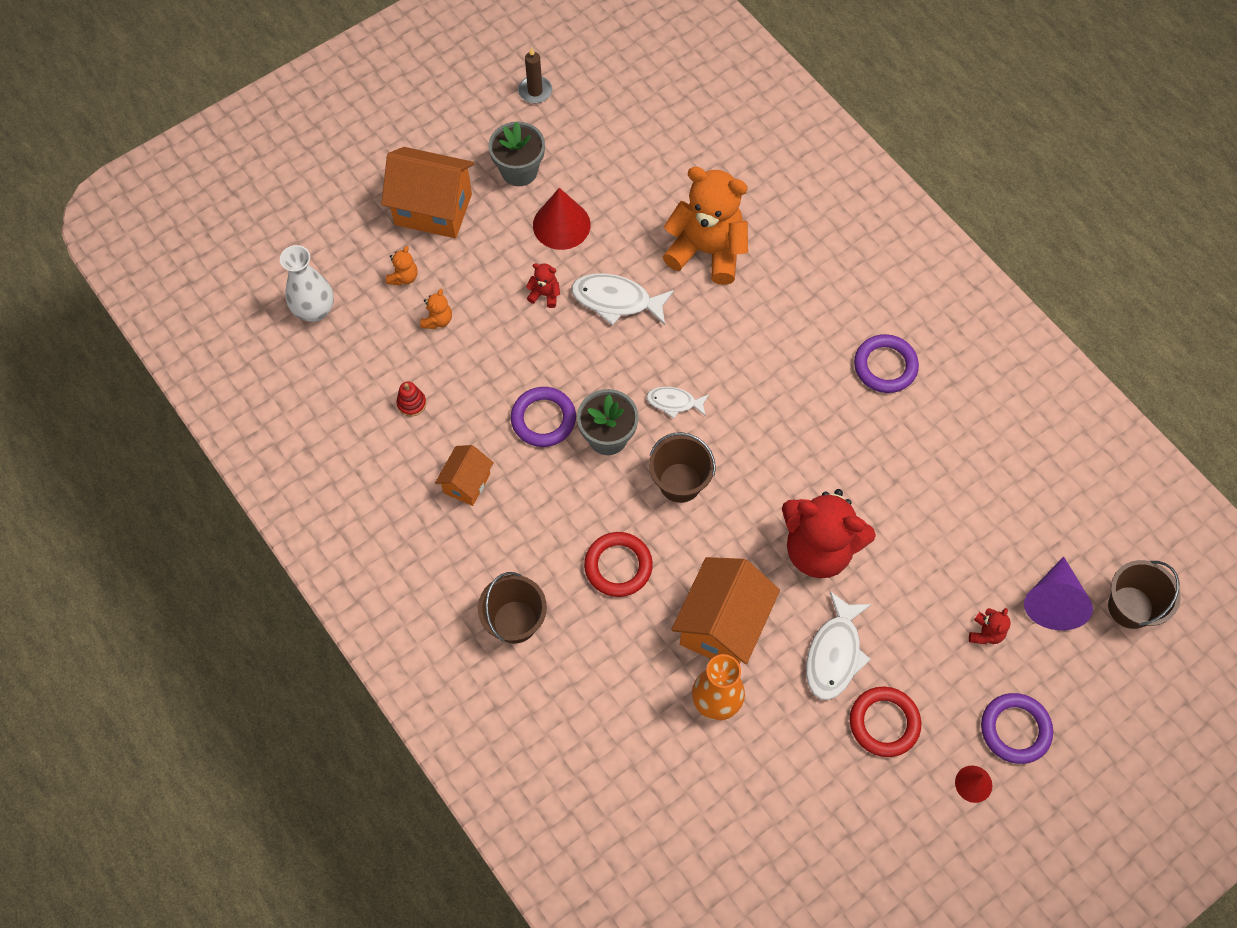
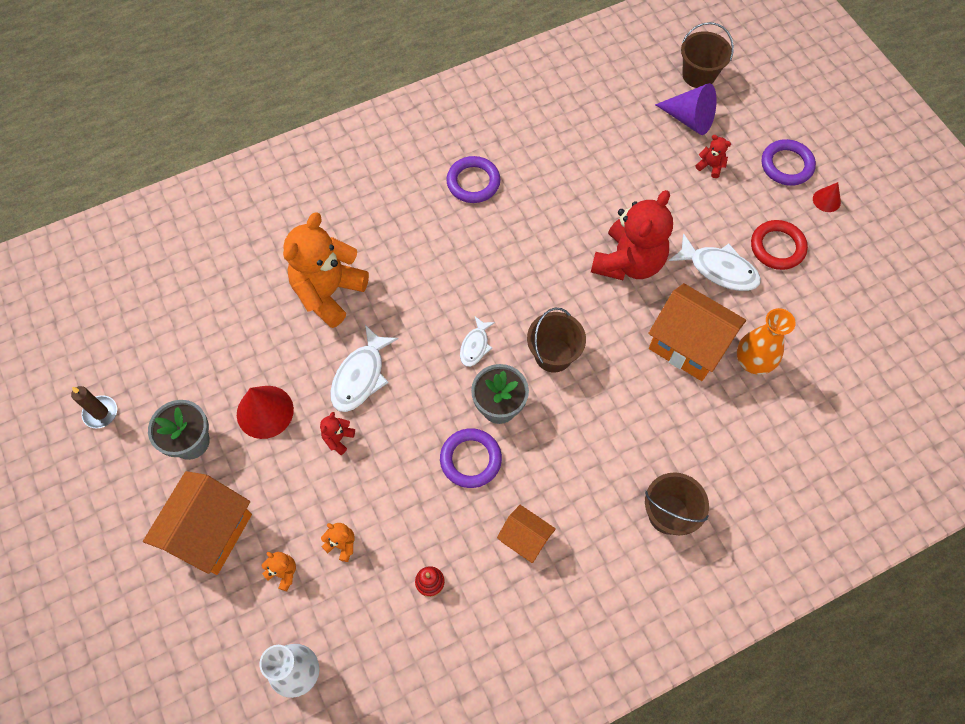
camera: 80 degrees left, 0 degrees up
(618, 566) = (625, 418): red ring -> none

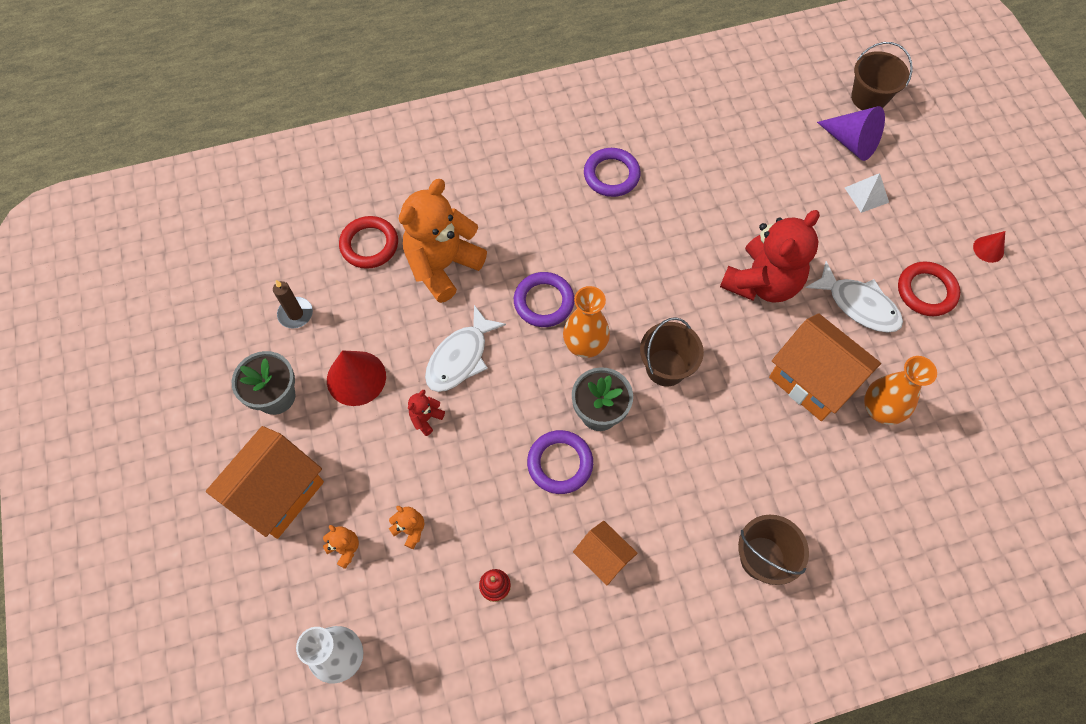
camera: 10 degrees right, 0 degrees up
(100, 413) = (192, 352): brown candle -> brown candle (295, 314)
(254, 283) = (369, 245): none -> red ring
(475, 346) = (585, 345): white fish -> orange vase
(710, 166) = (866, 195): red teddy bear -> white pyramid
(786, 165) = (950, 206): purple ring -> purple ring (544, 302)

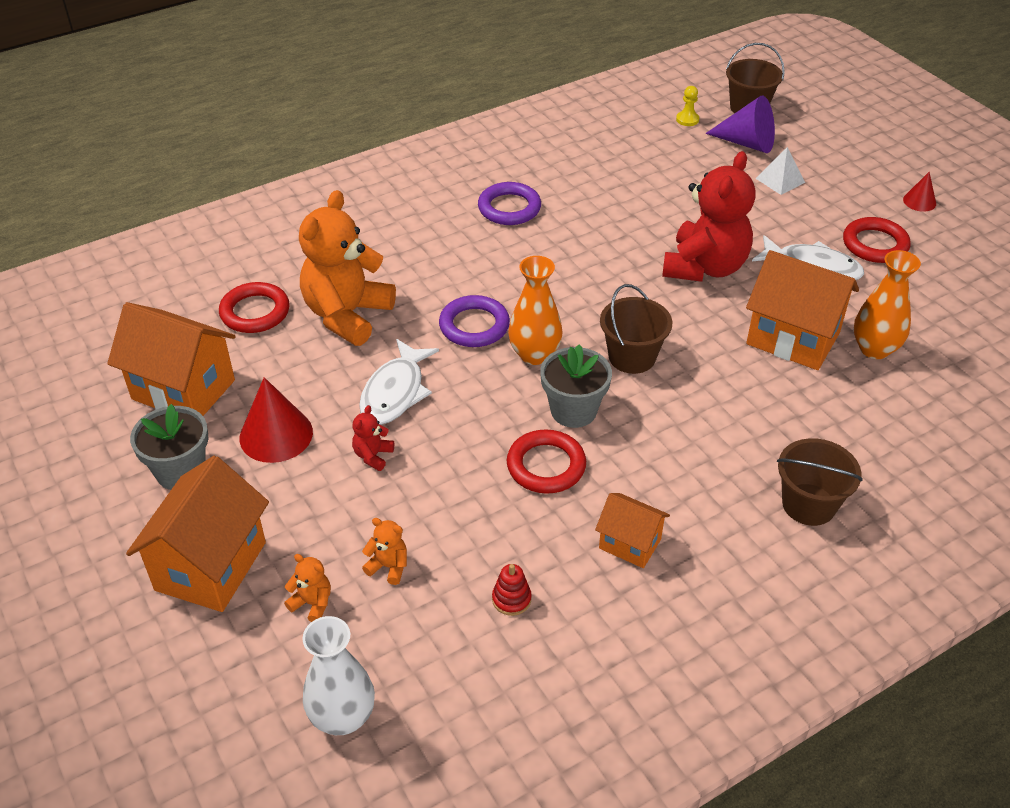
camera: 15 degrees left, 20 degrees down
(295, 314) = (183, 390): brown candle -> orange house
(560, 463) = (546, 466): purple ring -> red ring
(805, 101) = (687, 119): none -> yellow pawn

